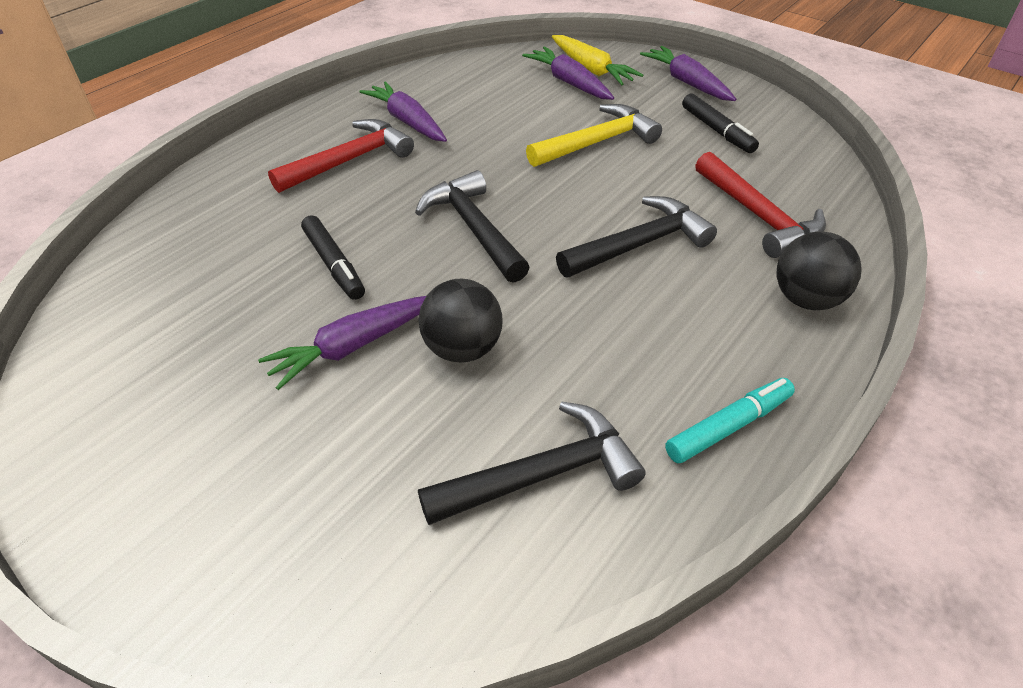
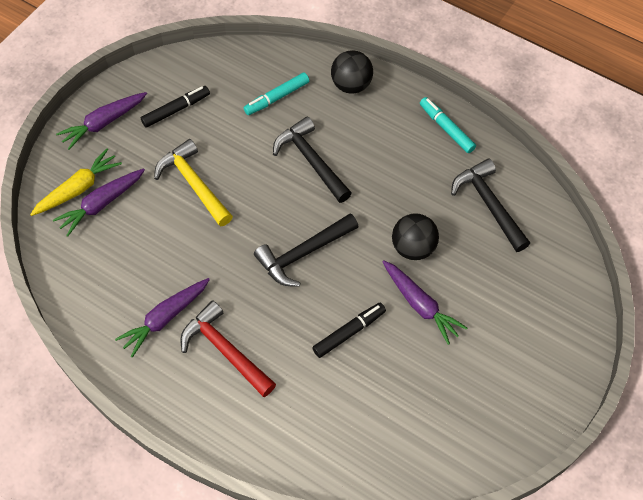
camera: 95 degrees left, 15 degrees up
(758, 216) = (277, 98): red hammer -> turquoise marker

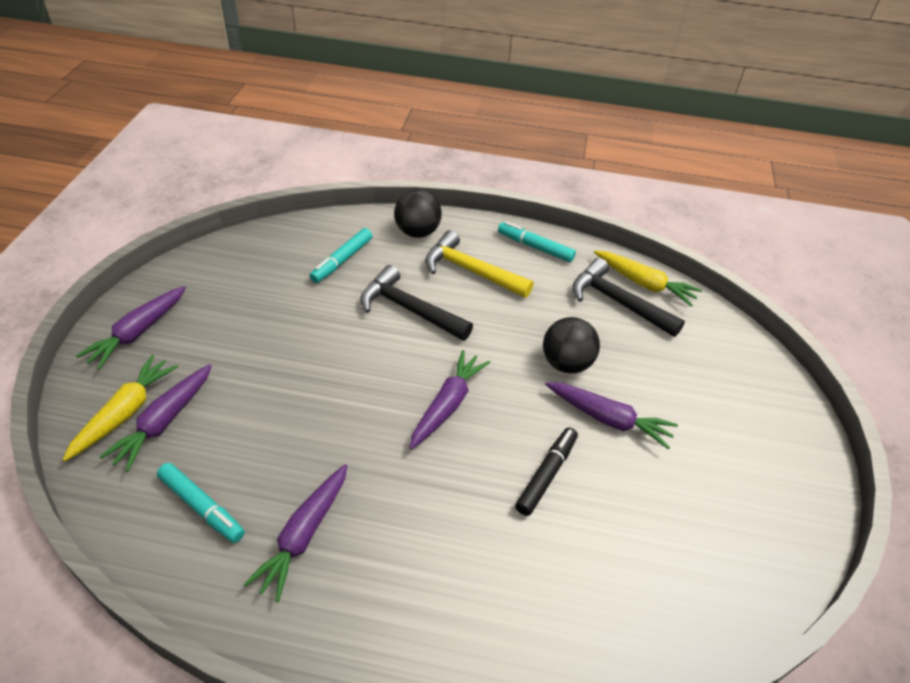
camera: 25 degrees left, 15 degrees down
(107, 276) = (202, 507): none -> turquoise marker
(176, 110) = (227, 298): black marker -> none
(194, 184) = (280, 367): yellow hammer -> yellow hammer (471, 271)
(225, 350) = (403, 549): red hammer -> none
(303, 253) = (448, 404): black hammer -> purple carrot
(523, 193) = (644, 284): none -> yellow carrot

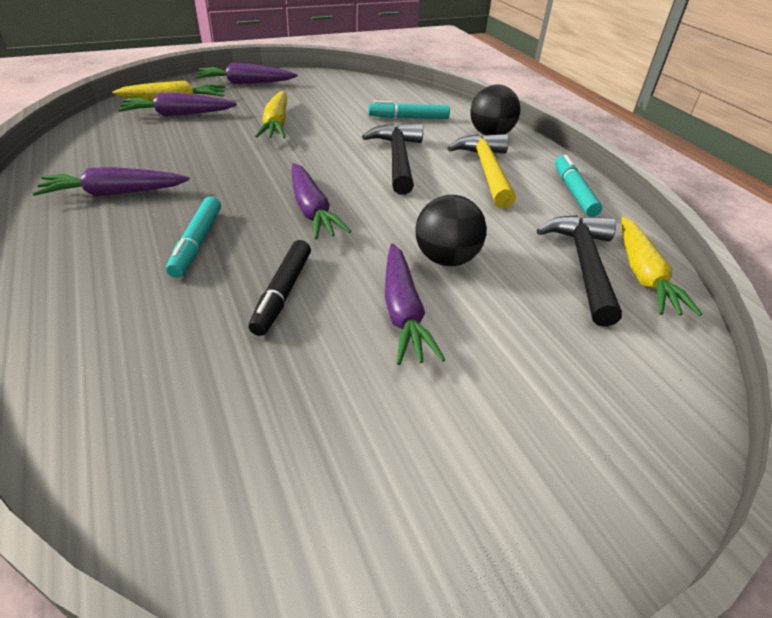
camera: 55 degrees right, 5 degrees down
(202, 507) = (114, 149): turquoise marker -> turquoise marker (197, 243)
(267, 354) = (276, 124): none -> yellow carrot
(448, 404) = (312, 210): purple carrot -> purple carrot turned 75 degrees clockwise
(546, 475) = (282, 293): black marker -> black marker turned 105 degrees clockwise

